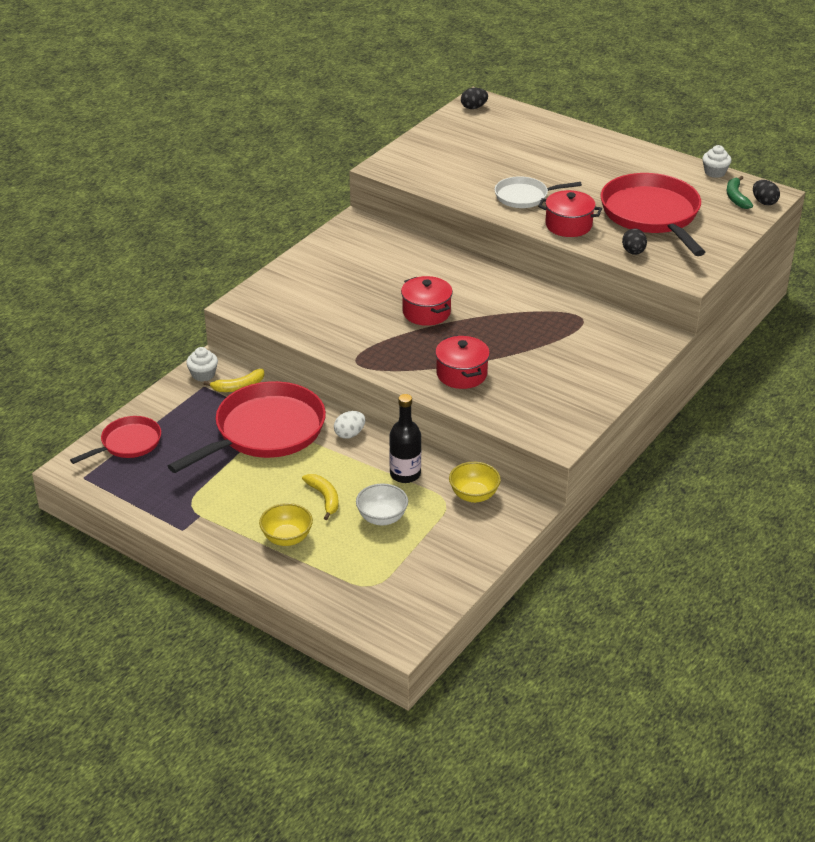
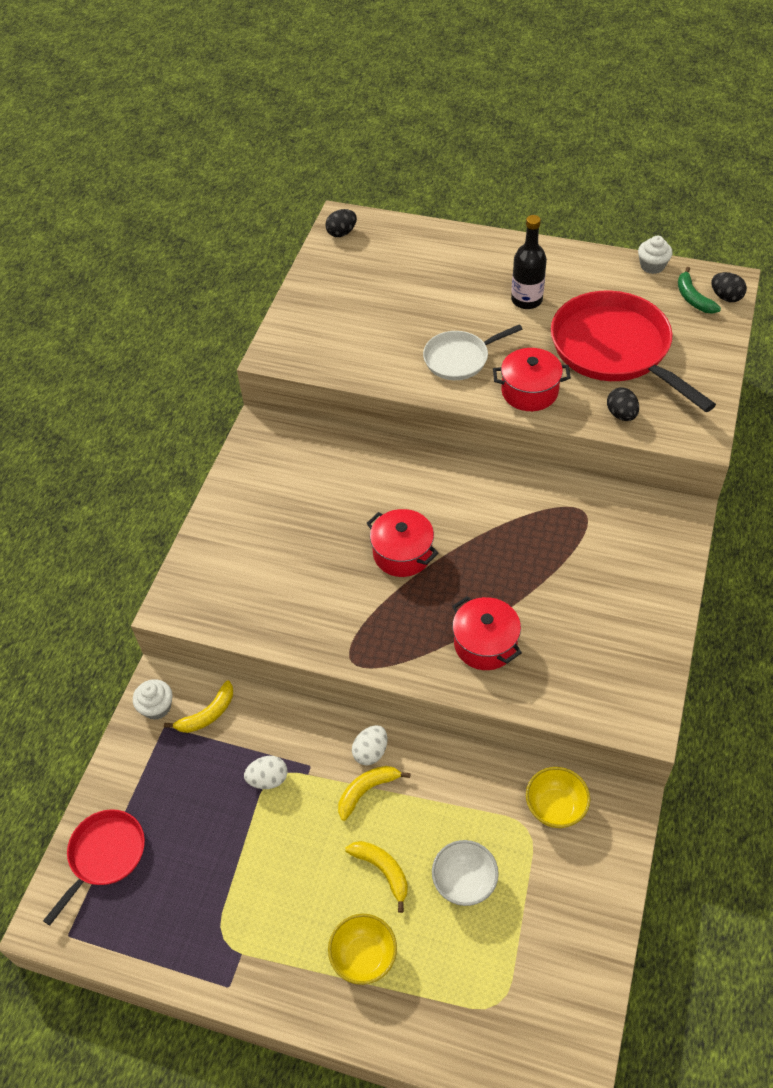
camera: 15 degrees left, 15 degrees up
(265, 431) = (268, 779): red pan -> white egg
(336, 454) = (367, 791): none -> yellow banana
(405, 474) = (462, 798): black bottle -> black bottle (526, 300)

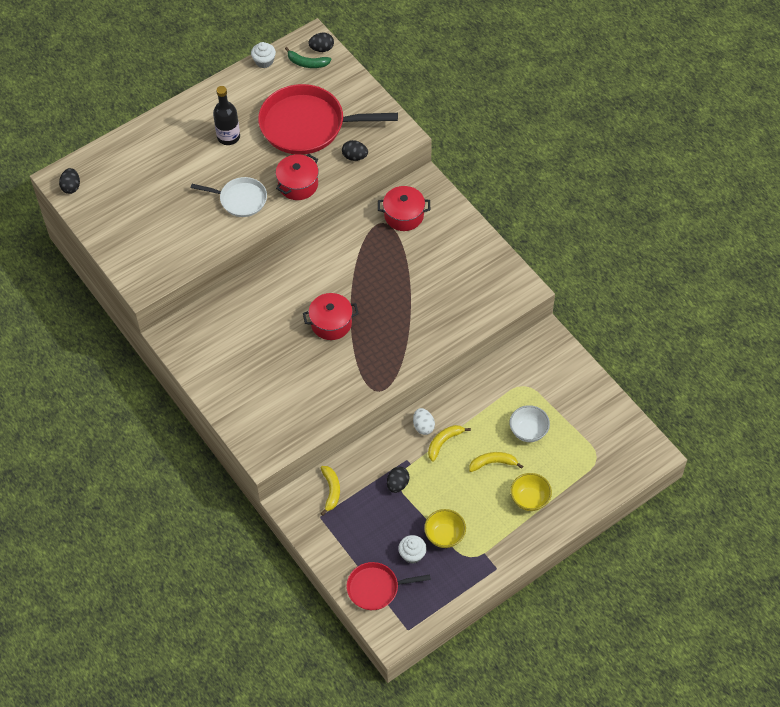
camera: 55 degrees left, 5 degrees up
(105, 855) = (375, 588): red pan -> red pan turned 75 degrees counterclockwise
(157, 707) = (303, 514): white cupcake -> white cupcake (412, 554)
(268, 779) = (397, 484): white egg -> black egg
(367, 791) = (444, 442): yellow banana -> yellow banana turned 45 degrees clockwise
(459, 359) = (240, 199): white pan -> white pan turned 90 degrees counterclockwise
(485, 644) = (422, 324): red pot -> red pot (404, 215)
(555, 807) = (523, 366): yellow bowl -> yellow bowl (444, 535)

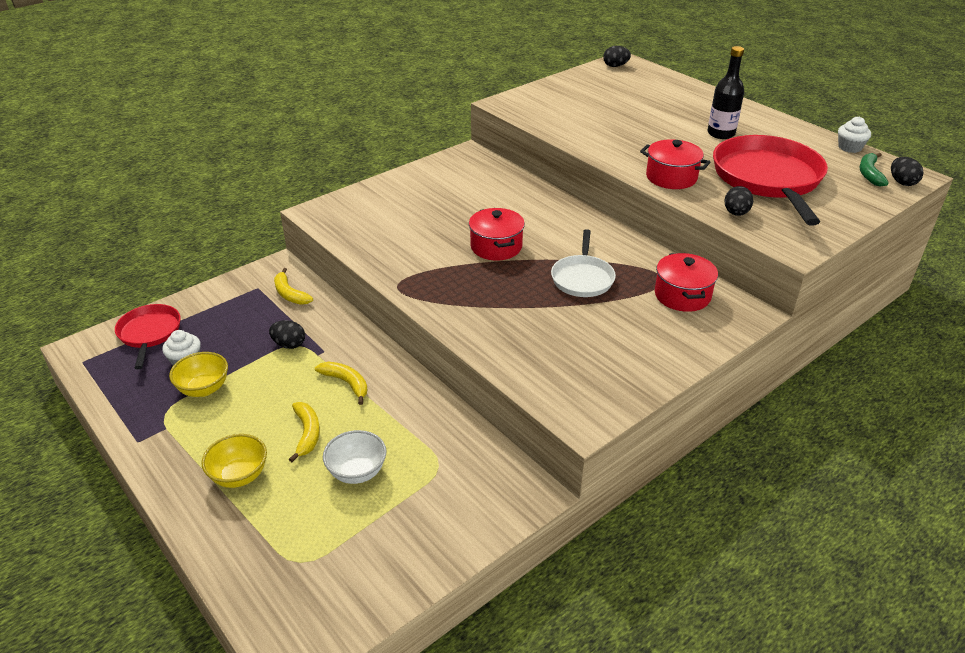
camera: 85 degrees right, 20 degrees down
(240, 199) = (634, 145): white pan -> white pan (582, 278)
(331, 491) = (290, 294): yellow banana -> yellow banana turned 60 degrees clockwise
(423, 426) = (372, 363): white egg -> none

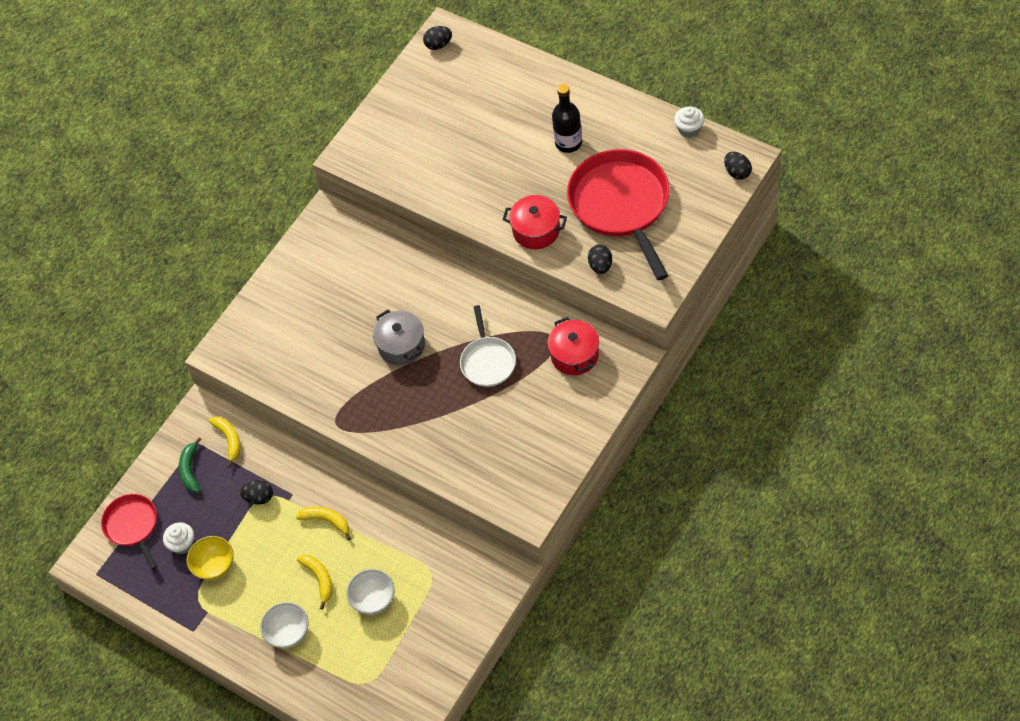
camera: 10 degrees left, 20 degrees up
(239, 476) = (288, 633): yellow bowl -> white bowl
(290, 294) = (229, 440): yellow banana -> yellow banana turned 150 degrees counterclockwise
(496, 247) = (401, 345): red pot -> grey pot
(869, 174) = (709, 168): green banana -> green banana (190, 470)

